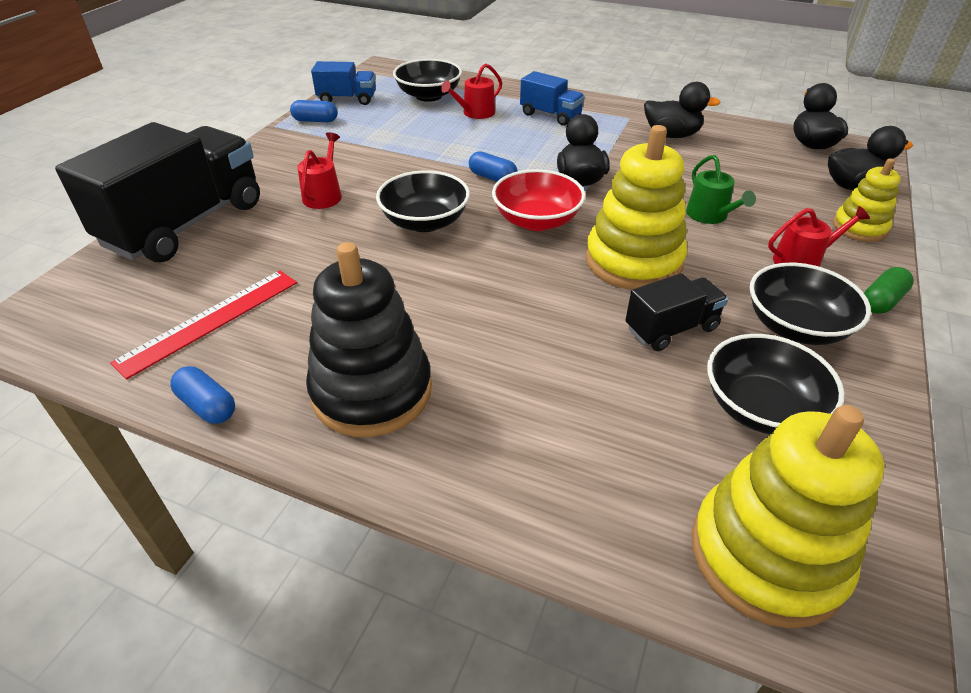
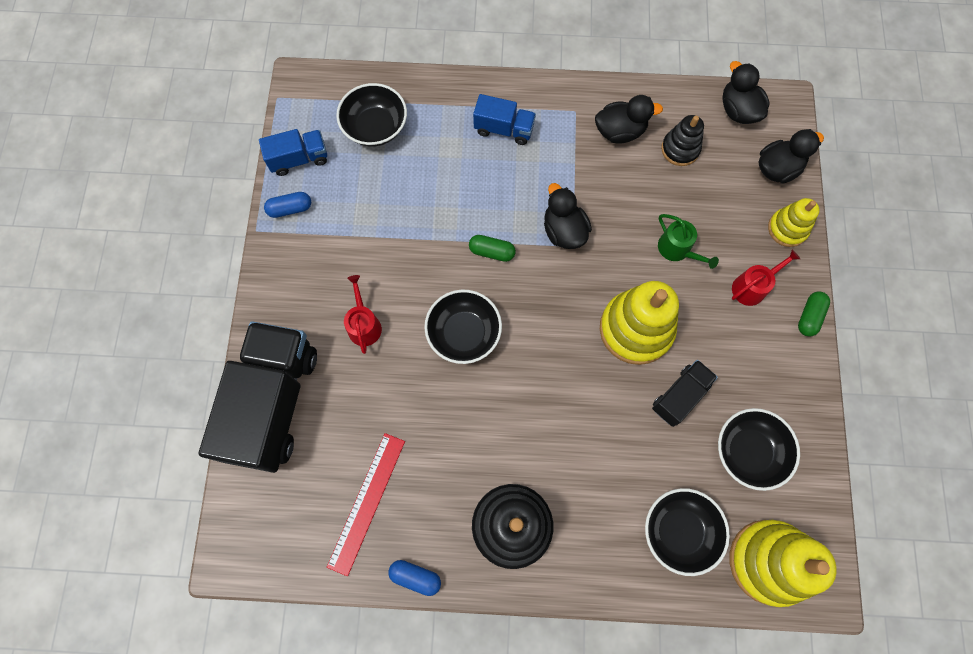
camera: 20 degrees left, 30 degrees up
(475, 113) = (433, 146): red watering can -> none
(492, 178) = (492, 252): blue capsule -> green capsule
(536, 221) = (549, 301): red bowl -> none
(736, 155) = (680, 149): none -> black stacking toy
(795, 326) = (758, 365): black bowl -> black bowl (679, 531)

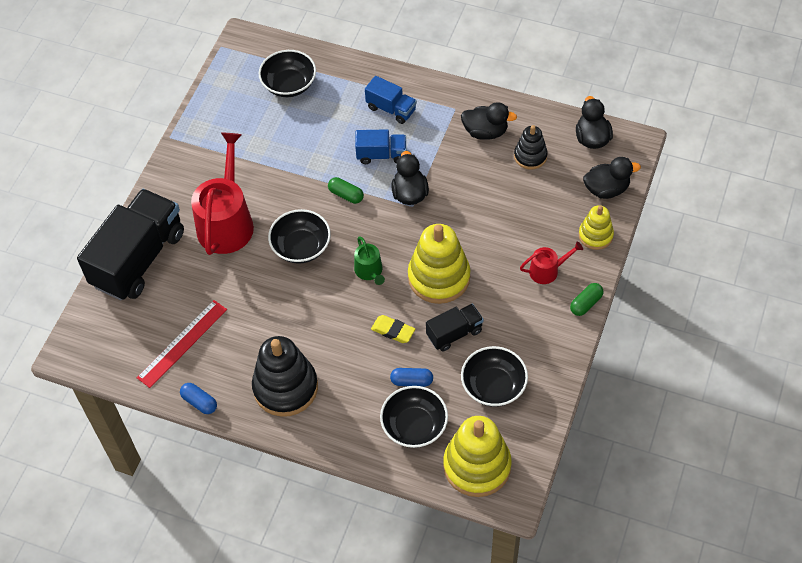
camera: 20 degrees right, 15 degrees down
(290, 209) = (201, 128): blue capsule -> blue capsule (411, 381)
(299, 159) = (221, 94): blue truck -> blue truck (381, 155)
(364, 325) = (226, 222): red watering can -> red watering can, size x2.07
(609, 413) = (393, 331): none -> yellow eraser
(677, 249) = (497, 229): green watering can -> green watering can (369, 271)

